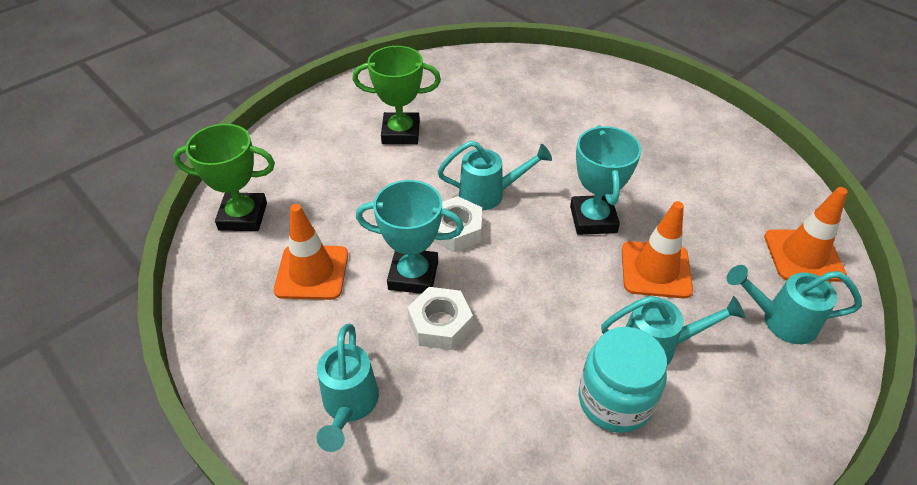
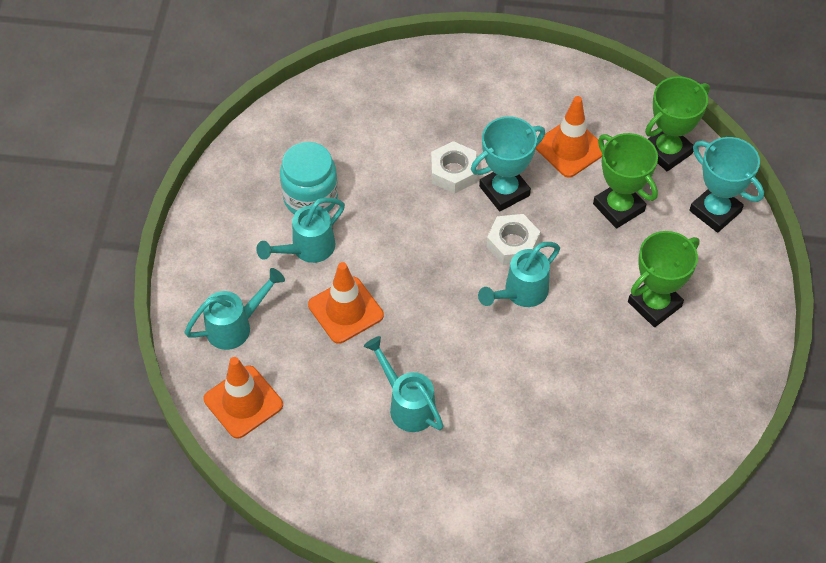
camera: 140 degrees right, 10 degrees up
(339, 202) = (618, 207): none -> green trophy
(349, 406) = (455, 96): turquoise watering can -> turquoise watering can (407, 404)
(593, 219) = (423, 325): turquoise trophy -> turquoise trophy (715, 211)

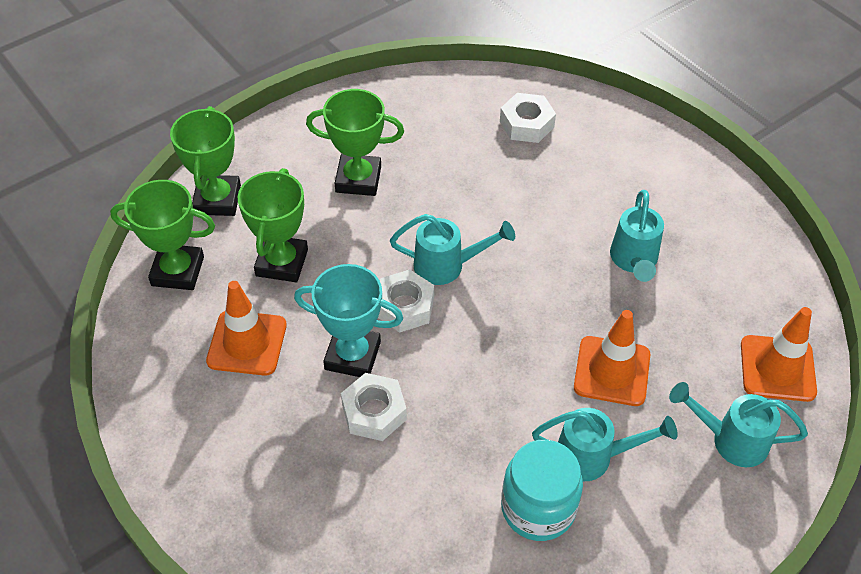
camera: 135 degrees left, 5 degrees down
(604, 461) = (526, 124): none -> white nut
(715, 211) = (217, 200): turquoise trophy -> green trophy

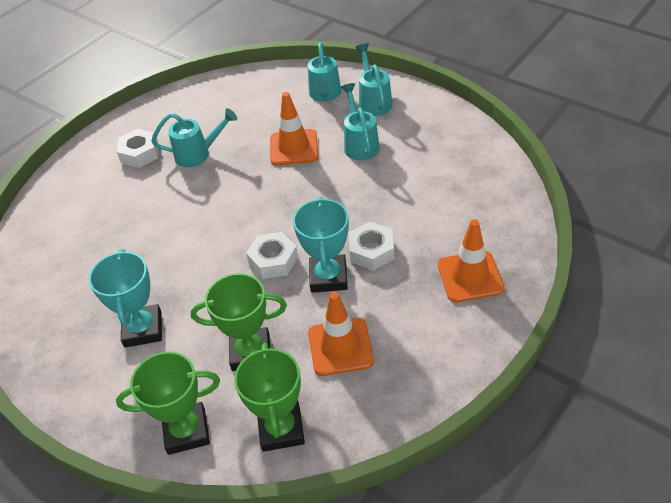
camera: 100 degrees left, 5 degrees down
(358, 179) = (143, 329): green trophy -> turquoise trophy
(448, 266) = (227, 246): turquoise watering can -> turquoise watering can (373, 101)
(526, 124) = (64, 236): white nut -> white nut (140, 153)
(538, 508) = (406, 159): turquoise jar -> none
(777, 368) = (267, 85): orange traffic cone -> orange traffic cone (470, 276)

